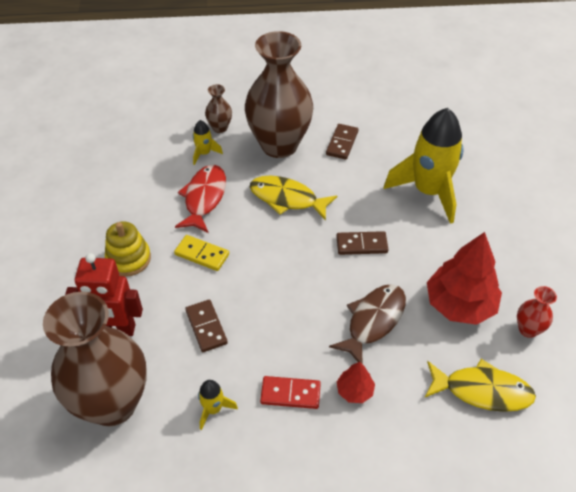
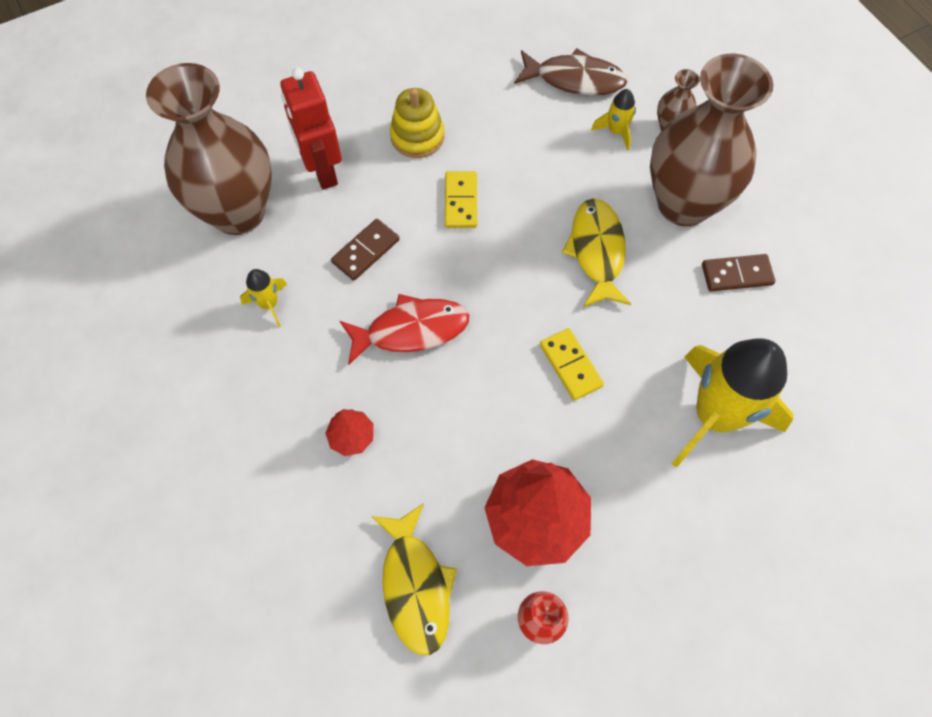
camera: 65 degrees right, 15 degrees up
(204, 198) = (545, 164): red fish -> red fish (411, 330)
(290, 394) = (319, 371): red domino -> none
(361, 244) = (570, 365): brown domino -> yellow domino
(373, 321) = (458, 422): brown fish -> brown fish (575, 79)

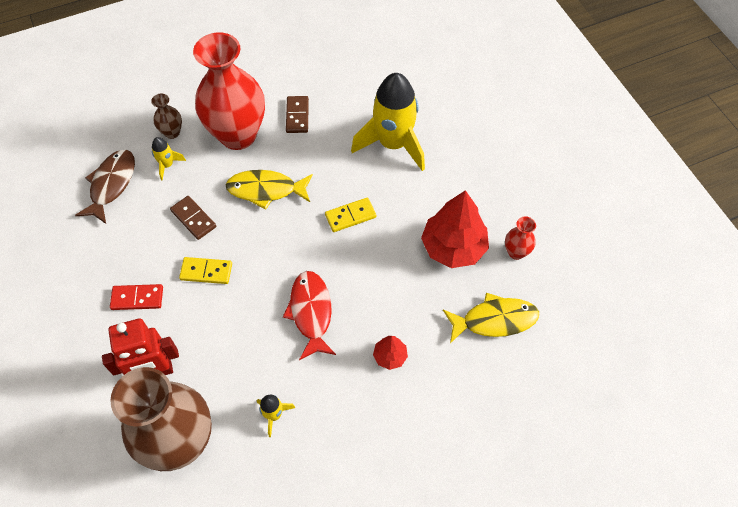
camera: 85 degrees left, 5 degrees down
(365, 251) = (238, 341): brown domino -> brown domino (193, 219)
(417, 136) = (137, 298): yellow stacking toy -> red domino
(683, 204) = (238, 135): brown vase -> red vase

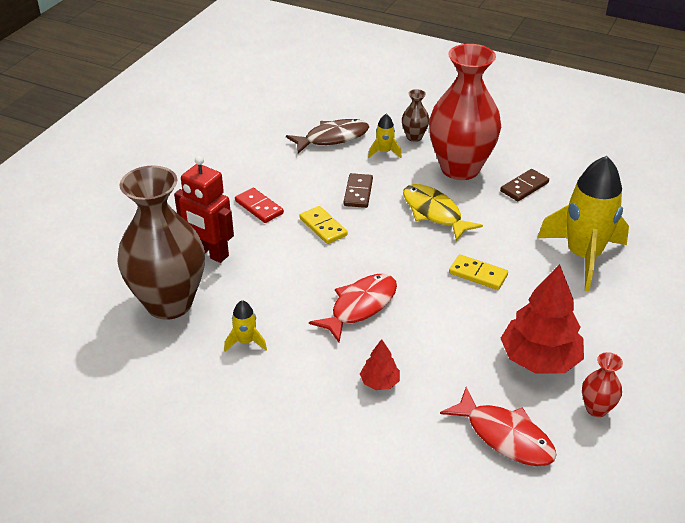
camera: 50 degrees right, 20 degrees down
(494, 320) = (505, 436): yellow fish -> red fish

